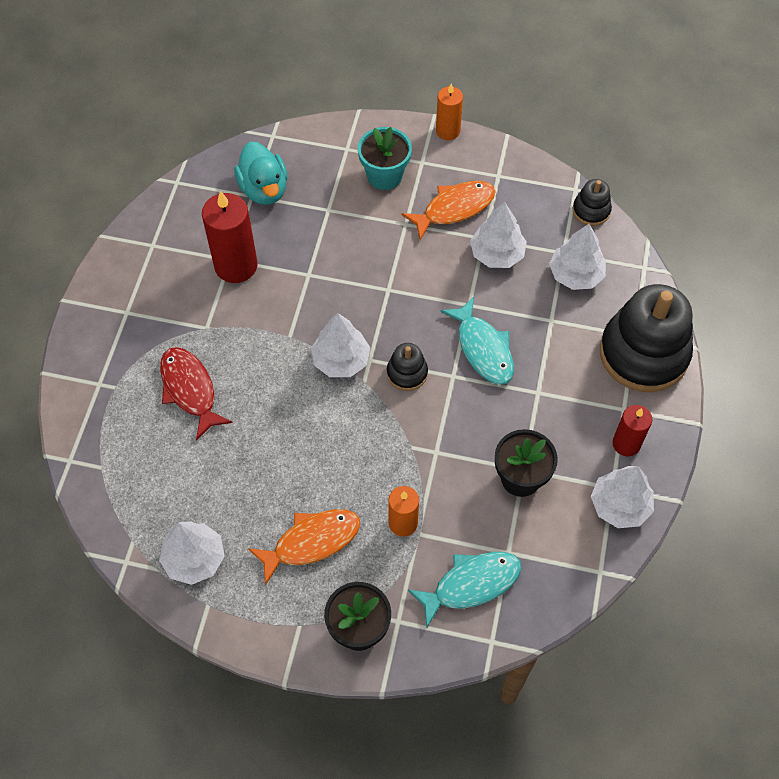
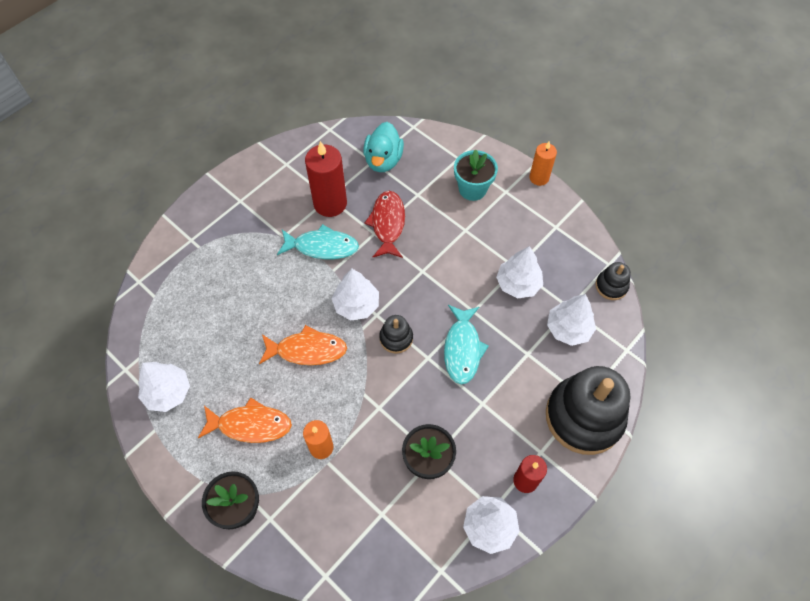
camera: 30 degrees right, 0 degrees up
(190, 390) = (244, 274): red fish -> red fish (387, 224)
(454, 208) = (507, 236): orange fish -> orange fish (307, 350)
(471, 584) = (339, 522): turquoise fish -> turquoise fish (322, 247)

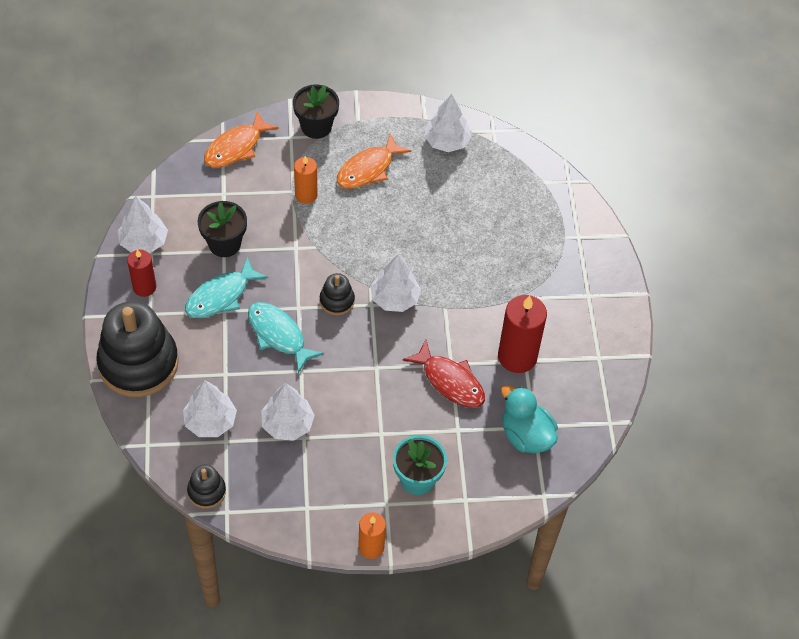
camera: 130 degrees right, 5 degrees down
(307, 350) = (390, 240): orange fish -> orange fish (236, 147)
(322, 247) = (476, 317): turquoise fish -> turquoise fish (221, 296)

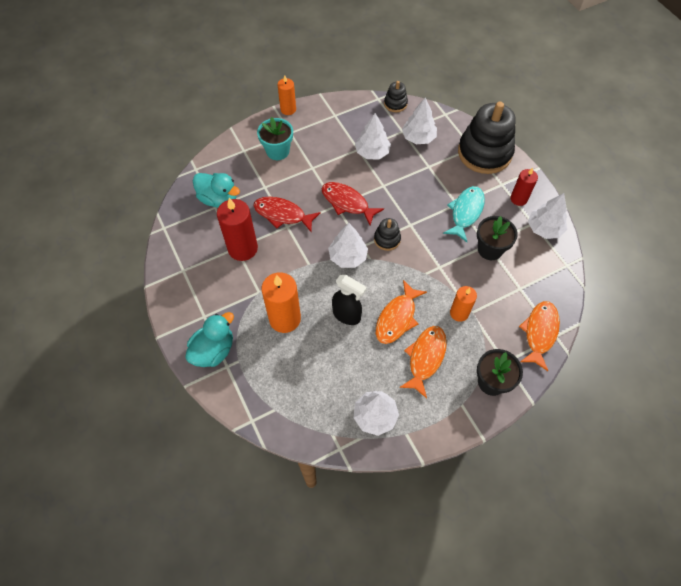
camera: 160 degrees right, 5 degrees up
(279, 335) = (411, 201): turquoise fish -> none
(360, 365) = (347, 203): none -> red fish
(375, 215) = (397, 318): none -> orange fish
(428, 237) = (347, 315): none -> black spray bottle
(498, 259) = (285, 319): none -> orange candle
(588, 257) = (214, 350): none -> turquoise duck

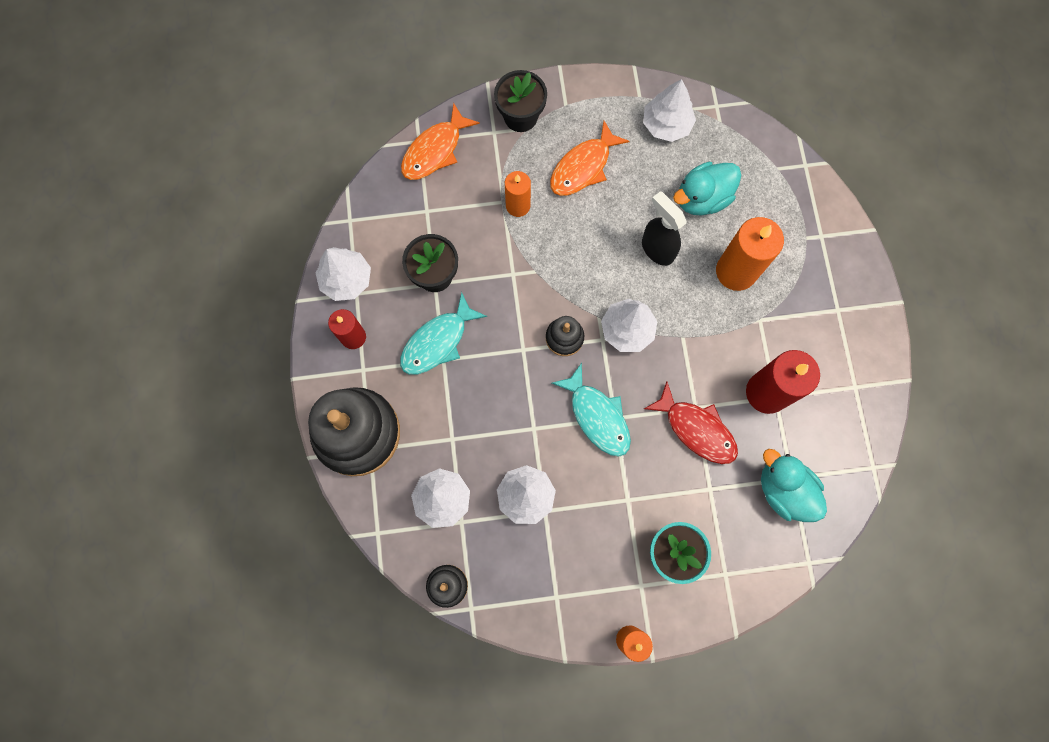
camera: 160 degrees left, 15 degrees up
(214, 350) = (833, 260): turquoise duck -> turquoise duck (702, 198)
(347, 203) = (597, 416): red fish -> turquoise fish
(397, 318) = (596, 225): orange fish -> none

